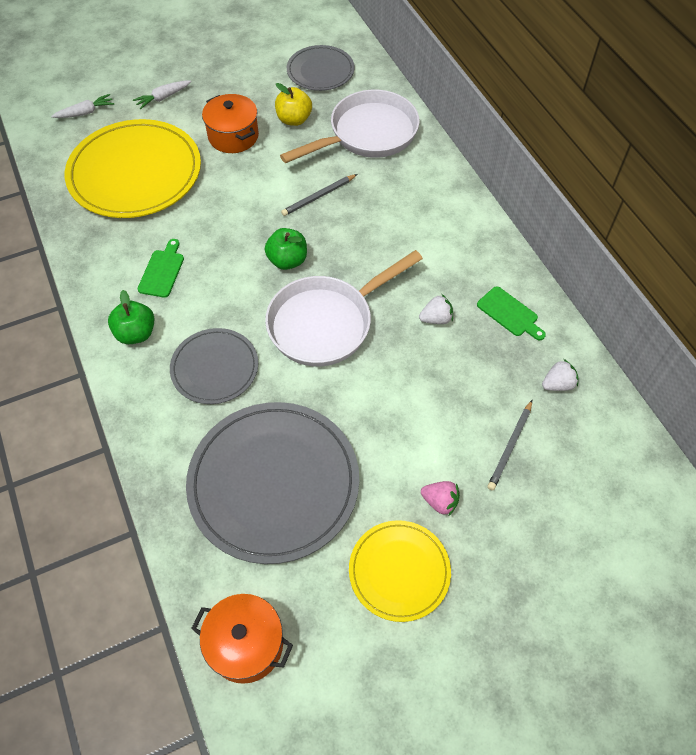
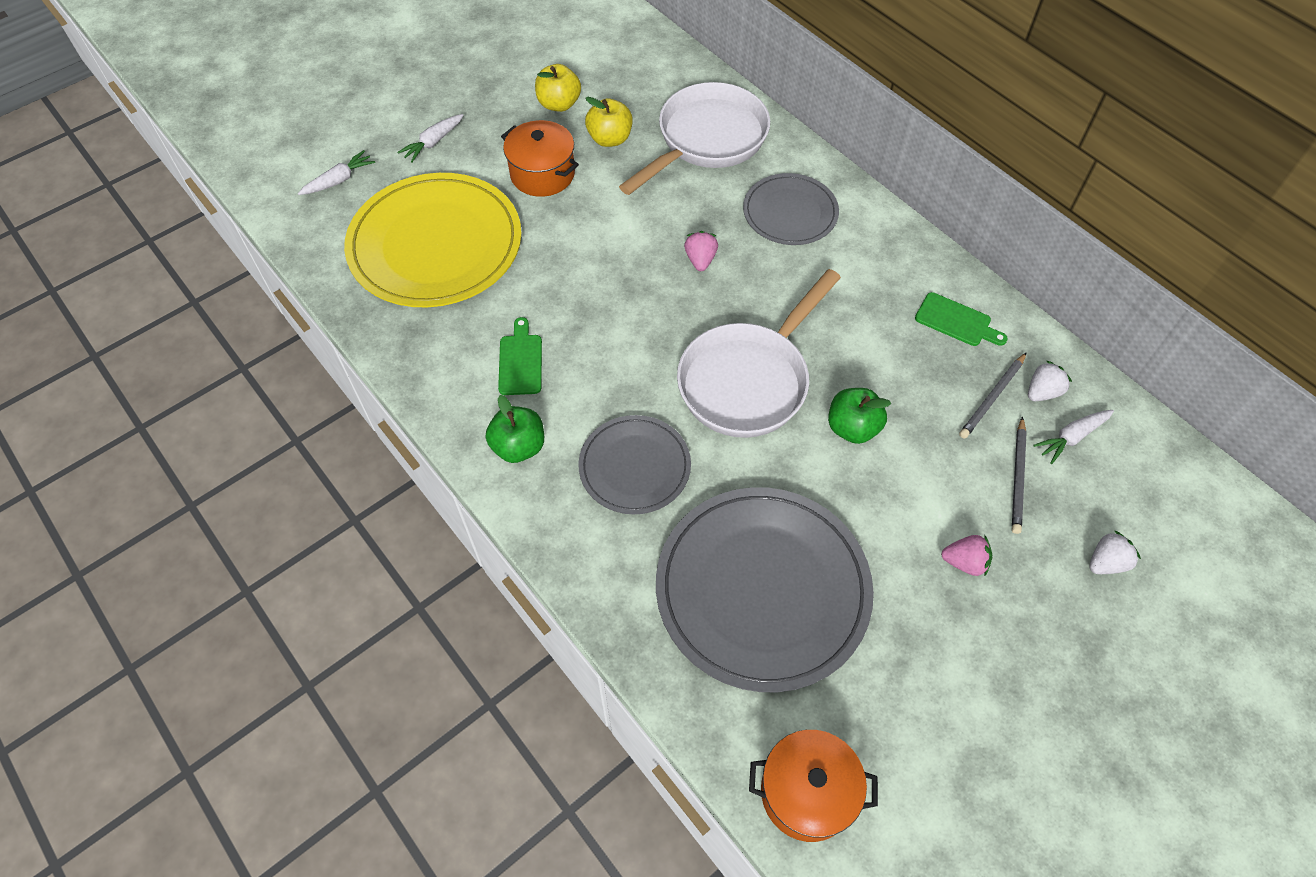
camera: 15 degrees left, 0 degrees up
(266, 86) = (559, 104): none -> yellow apple
(287, 260) = (671, 314): green apple -> green apple (852, 428)
(319, 197) = (678, 228): grey pencil -> grey pencil (992, 398)
(320, 71) = (618, 72): grey plate -> grey plate (790, 212)
(326, 224) = (700, 260): none -> pink strawberry
(399, 571) = (950, 656): yellow plate -> none
(436, 319) = (875, 346): white strawberry -> white strawberry (1106, 562)
(567, 425) = (1071, 437): none -> white carrot

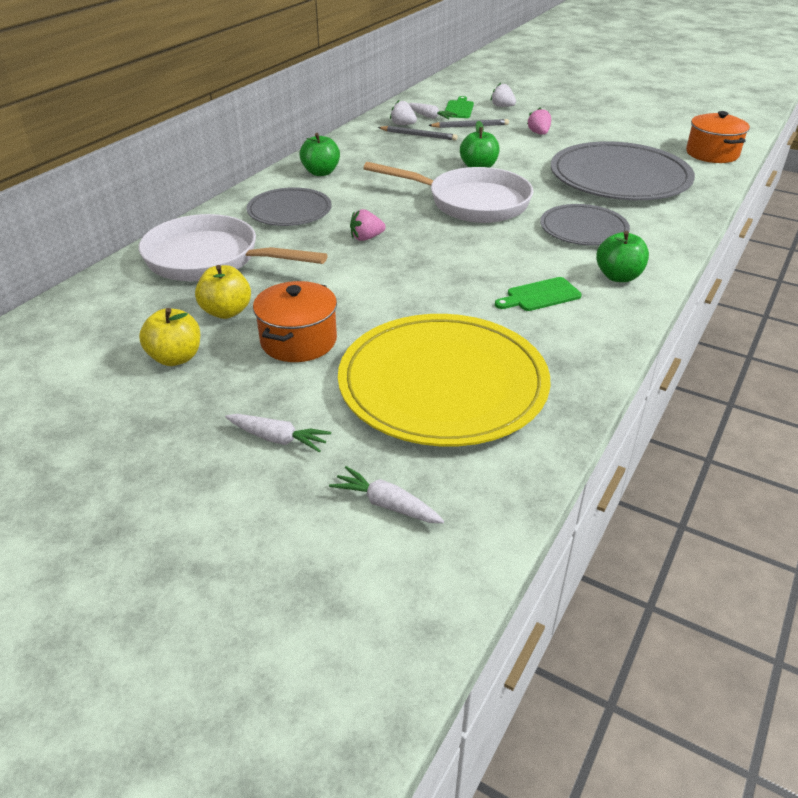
camera: 110 degrees left, 20 degrees down
(887, 260) = (321, 172): none -> green apple
(956, 321) = (364, 148): green cutting board -> green cutting board (459, 109)

